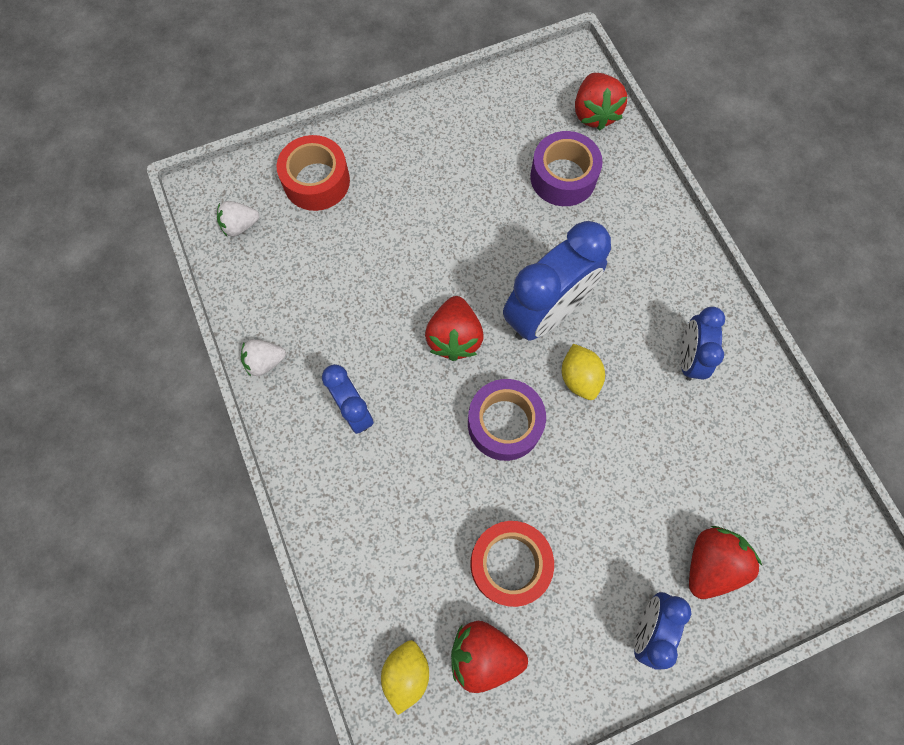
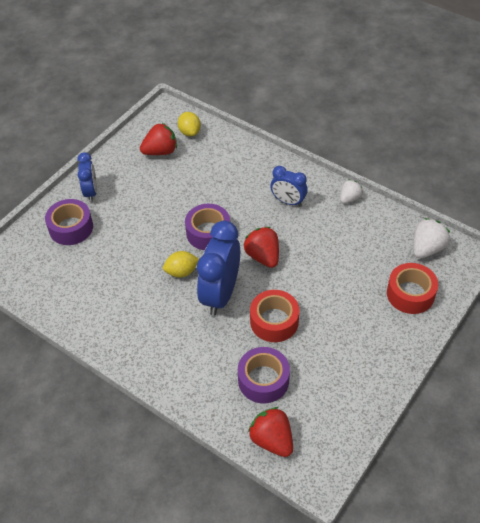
camera: 150 degrees right, 20 degrees down
(240, 226) = (427, 248): white strawberry -> white strawberry, size x1.55
(509, 564) = (169, 183): red tape -> red tape (274, 321)
(579, 378) = (181, 272): yellow lemon -> yellow lemon turned 60 degrees counterclockwise
(688, 358) = (124, 313): blue clock -> none
(710, 563) = (71, 228): red strawberry -> purple tape

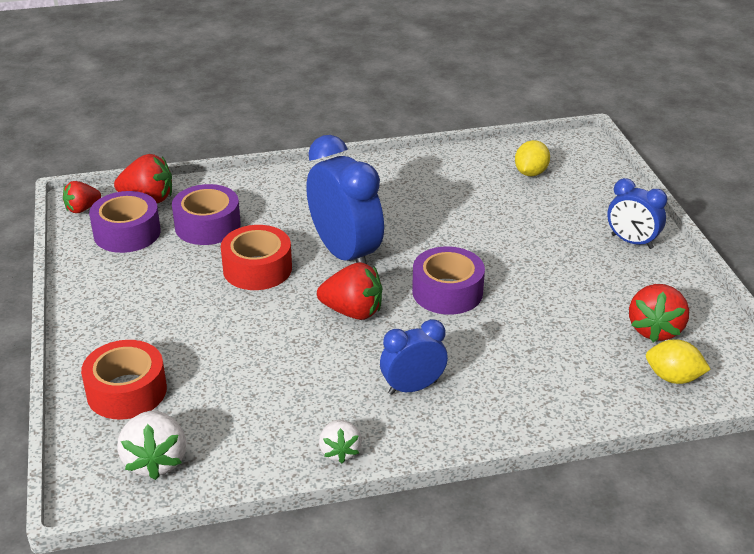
camera: 130 degrees right, 15 degrees down
(71, 228) = (582, 205): purple tape -> purple tape (127, 233)
(181, 272) = (413, 245): yellow lemon -> yellow lemon (530, 173)
(320, 468) = (82, 209): none -> red strawberry

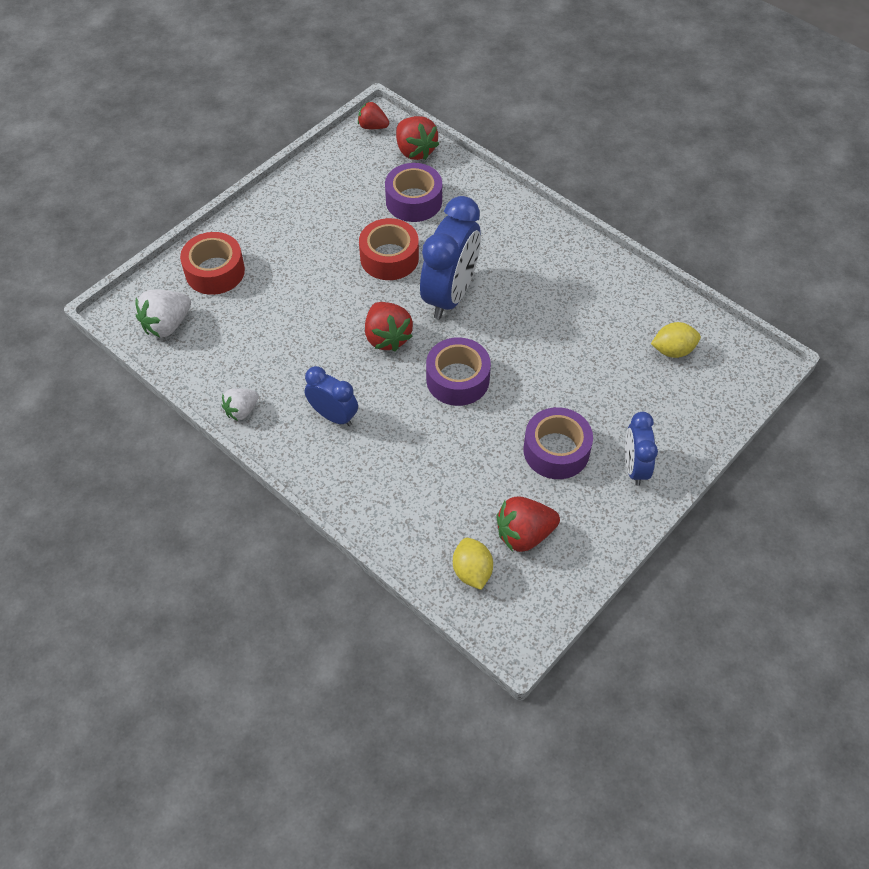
camera: 55 degrees right, 20 degrees up
(127, 233) = (367, 166): purple tape -> purple tape (556, 450)

